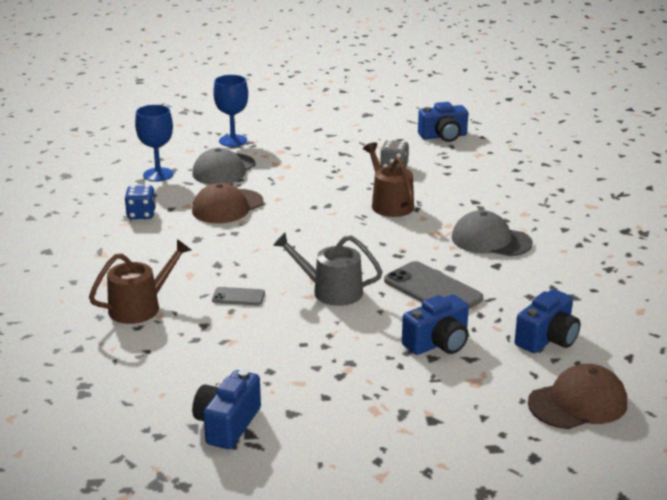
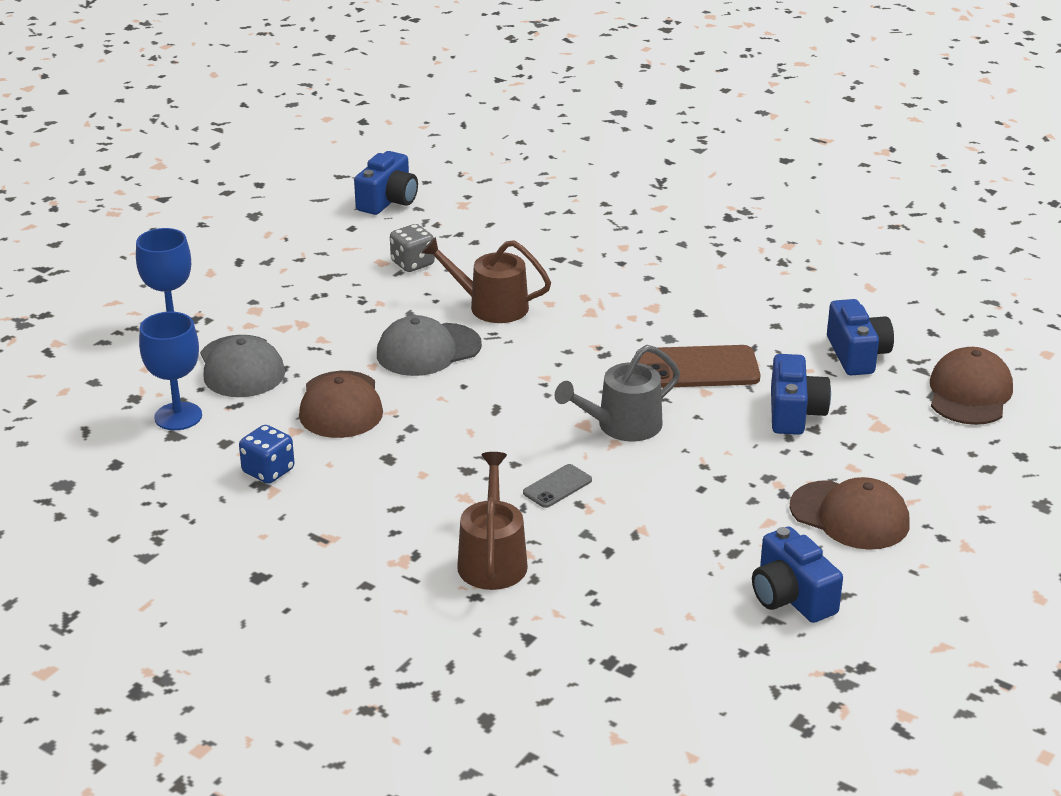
camera: 50 degrees left, 5 degrees up
(350, 411) = (850, 515): none -> brown cap
(432, 290) = (697, 368): grey phone -> brown phone
(491, 240) = (649, 291): grey cap -> grey cap (428, 350)

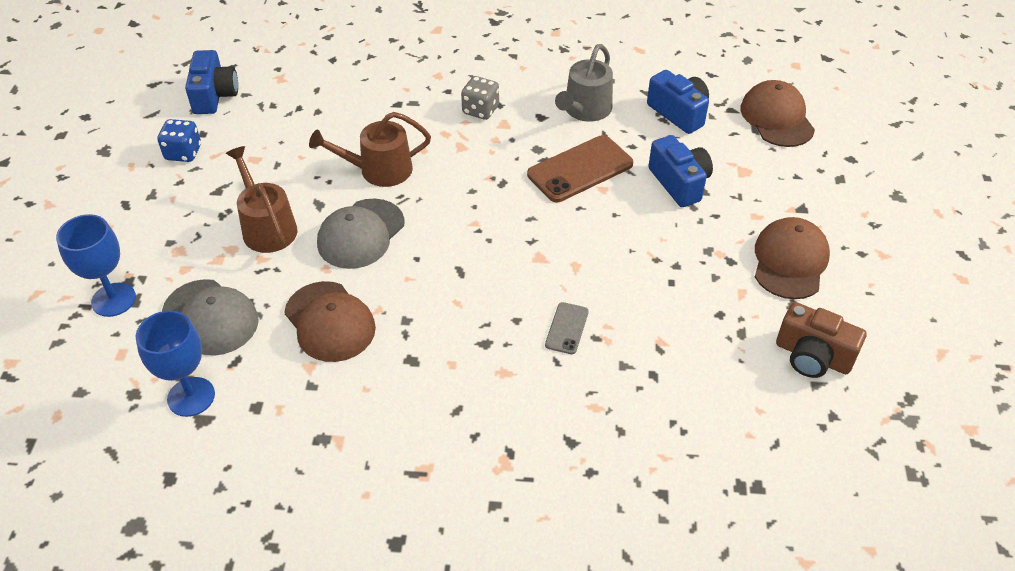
camera: 30 degrees left, 15 degrees up
(268, 471) = (318, 421): blue dice -> blue dice (183, 153)
(412, 263) = (282, 151): grey dice -> grey dice (480, 110)
(492, 560) = (575, 427): brown watering can -> brown watering can (267, 227)
(622, 425) = (569, 246): grey watering can -> grey watering can (585, 110)
(791, 597) = (812, 356): blue camera -> brown camera
(850, 515) = (790, 261): brown cap -> brown cap turned 75 degrees counterclockwise

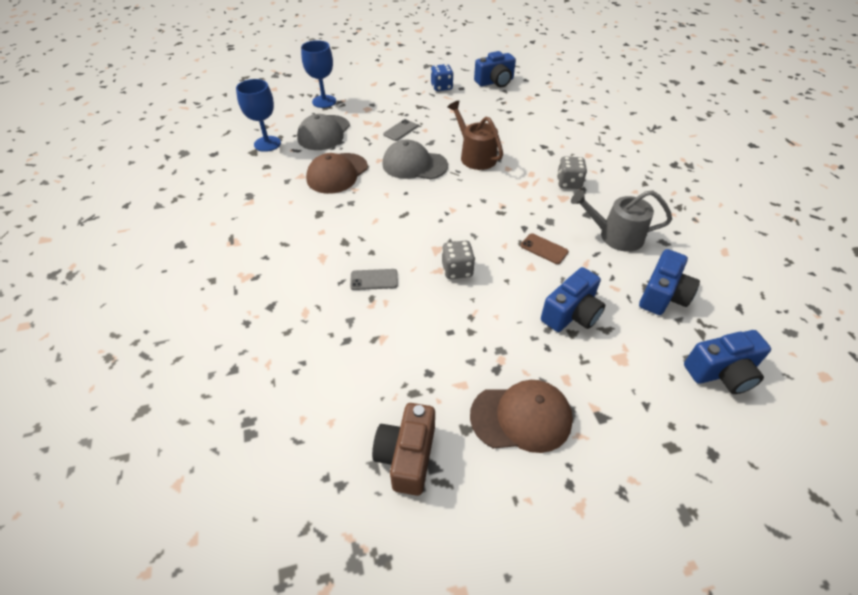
camera: 70 degrees right, 0 degrees up
(267, 227) = (400, 130): brown watering can -> grey phone
(580, 169) = (544, 249): brown phone -> brown phone, size x0.52
(582, 249) = (457, 270): none -> grey dice
(777, 118) = (721, 372): brown cap -> blue camera

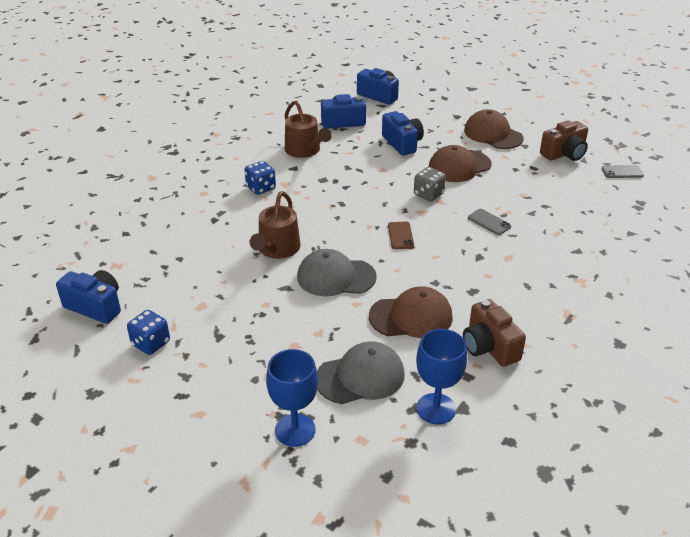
camera: 130 degrees left, 10 degrees down
(269, 187) = (489, 347): none -> brown camera
(400, 130) = (287, 320): grey phone -> grey phone (622, 172)
(414, 165) = (336, 277): grey cap -> grey cap turned 120 degrees clockwise
(481, 327) = (459, 166): none -> brown cap
(544, 249) = (357, 171): brown phone -> brown phone (400, 235)
(568, 183) = (261, 188): grey dice -> blue dice
(571, 314) = (402, 143): blue camera -> blue camera turned 60 degrees clockwise
(616, 236) = (304, 150): grey watering can -> brown watering can

